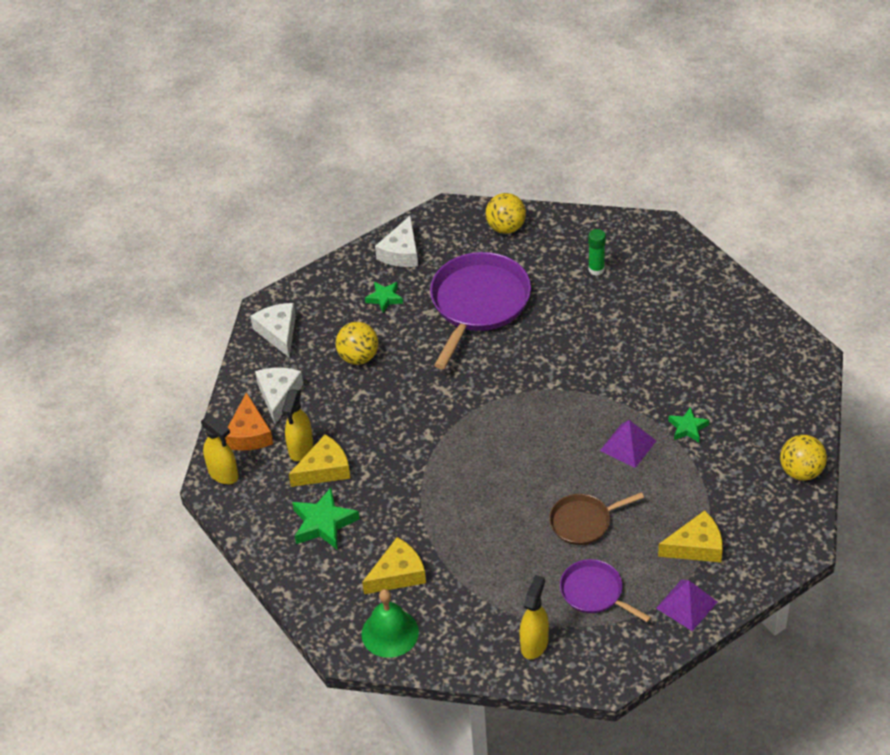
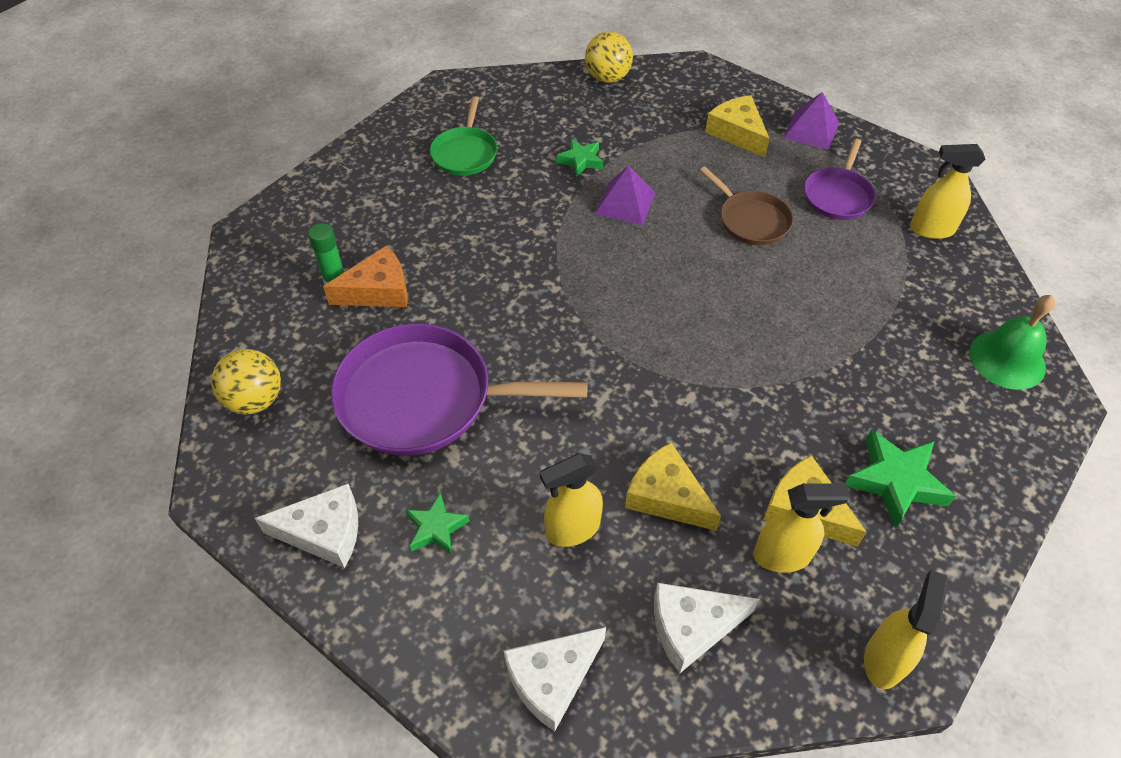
camera: 110 degrees left, 5 degrees up
(249, 433) = (787, 647): orange cheese -> orange cheese (378, 291)
(358, 357) = (572, 529): yellow ball -> yellow spray bottle
(398, 574) = (922, 373): yellow cheese -> yellow cheese (666, 496)
(717, 356) = (465, 153): none -> green pan

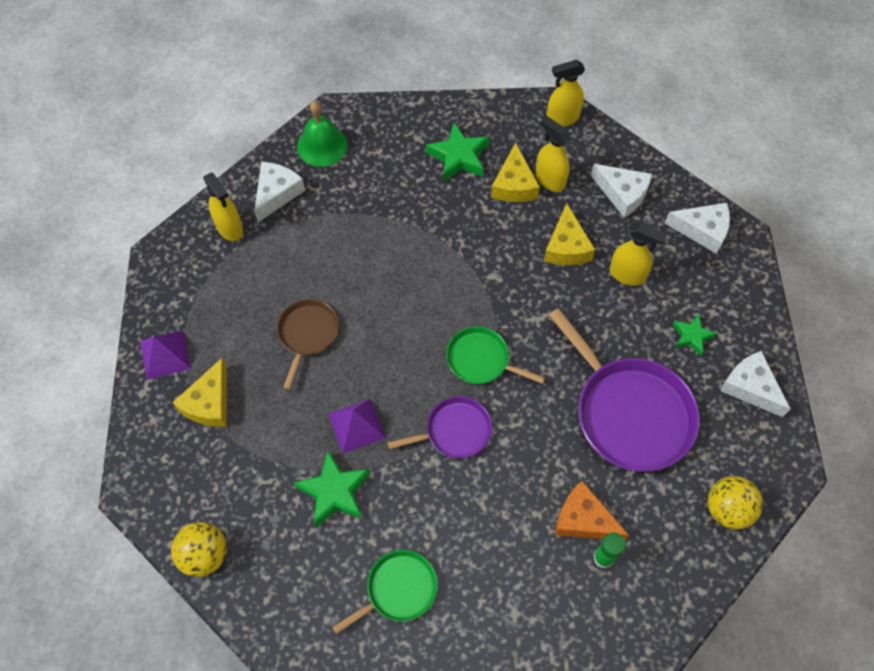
camera: 130 degrees left, 10 degrees up
(580, 160) = (334, 492): green star -> green star, size x1.63
(601, 322) = (481, 360): none -> green pan
(838, 196) = (236, 297): purple pan -> purple pan (455, 431)
(955, 285) = (277, 193): none -> white cheese

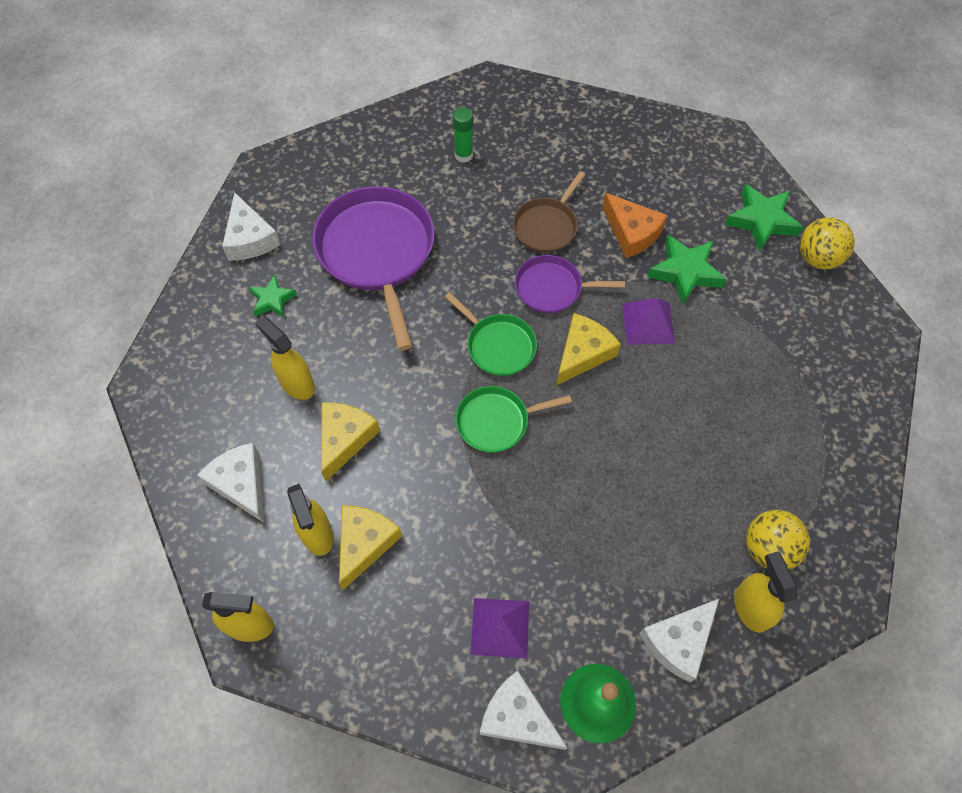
camera: 160 degrees left, 0 degrees up
(165, 355) = (847, 462): purple pyramid -> purple pyramid (500, 627)
(209, 403) = (800, 393): yellow cheese -> yellow cheese (583, 353)
(307, 334) = (678, 433): brown pan -> brown pan (546, 226)
(398, 589) = (647, 184): green pan -> green pan (496, 421)
(458, 157) = (416, 613): green star -> green star (761, 221)
(584, 519) = (465, 185): orange cheese -> orange cheese (631, 232)
(702, 230) = (182, 406): white cheese -> white cheese (517, 717)
(727, 509) = (339, 156): yellow ball -> yellow ball (768, 548)

